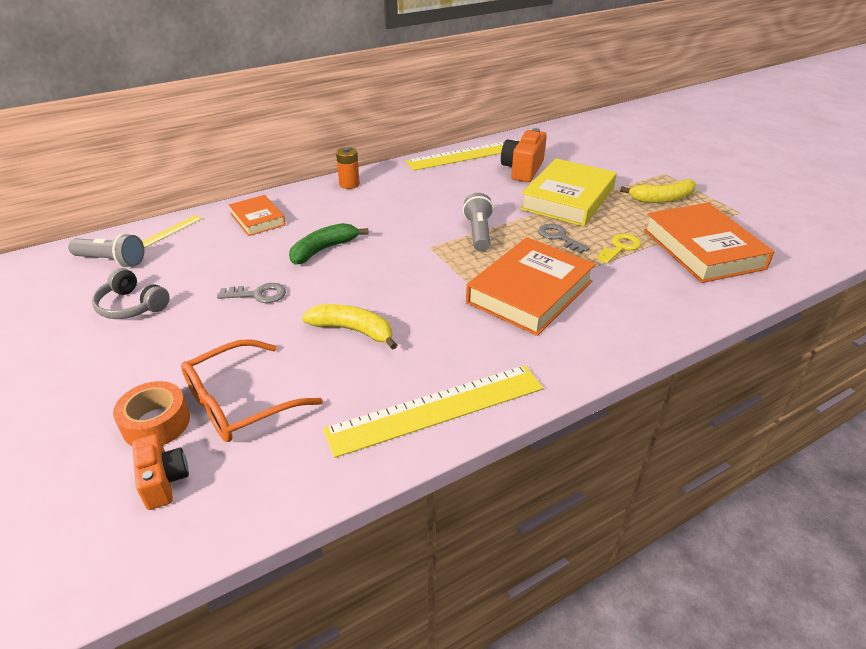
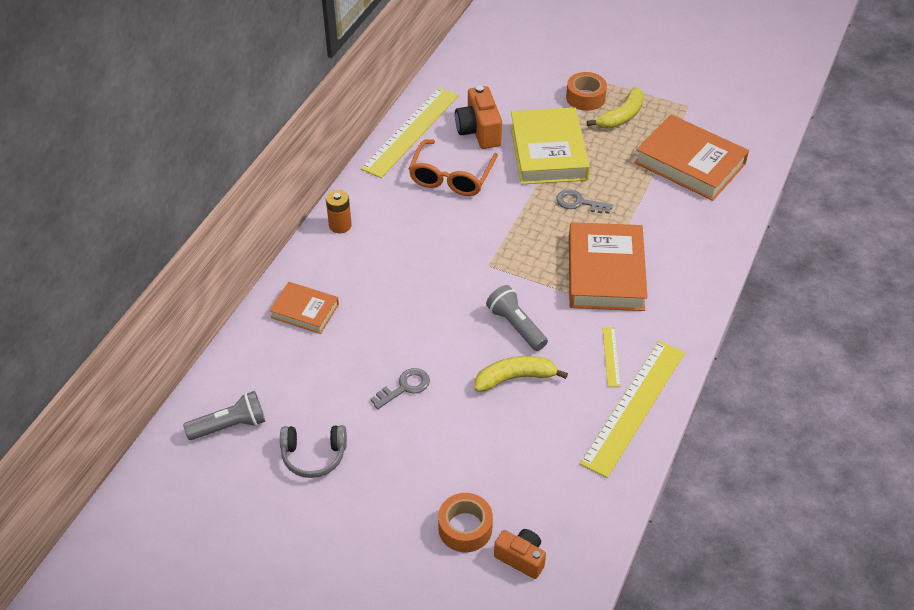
camera: 35 degrees left, 10 degrees up
(170, 231) = (239, 366): yellow ruler -> yellow ruler (611, 356)
(239, 402) = (503, 479): orange glasses -> orange glasses (451, 177)
(323, 250) = (405, 314): green banana -> none
(478, 233) = (512, 229): grey flashlight -> grey flashlight (516, 326)
(620, 247) = (632, 191): yellow key -> none
(640, 179) = (585, 97): none -> orange tape

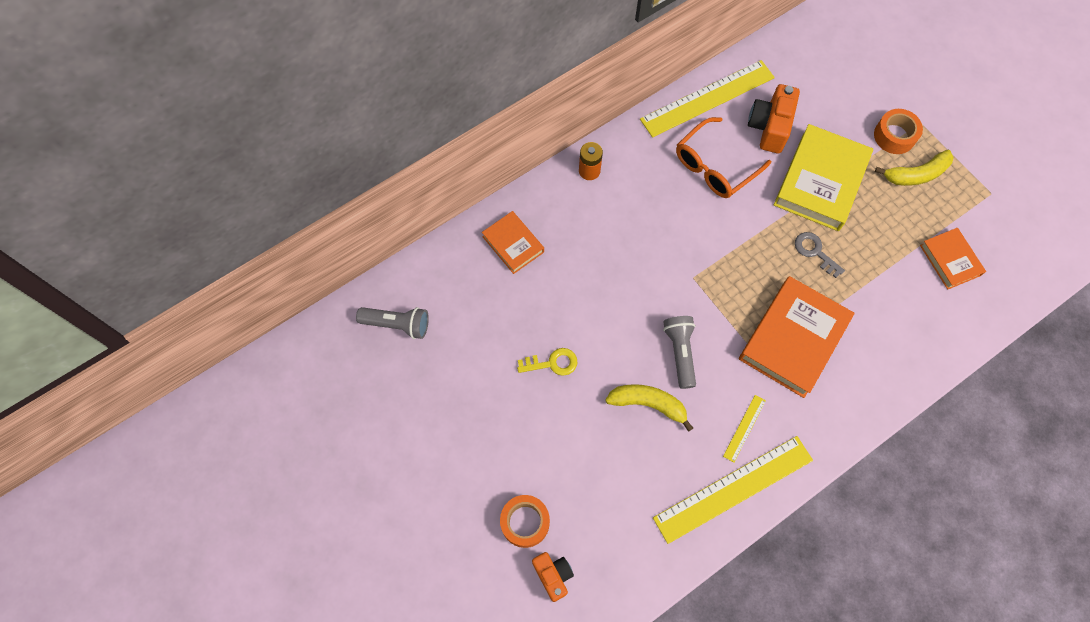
camera: 30 degrees right, 20 degrees up
(314, 455) = (446, 388): grey headphones -> none
(405, 387) = (552, 363): grey key -> yellow key
(690, 163) = (950, 260): orange book -> orange book, size x0.55

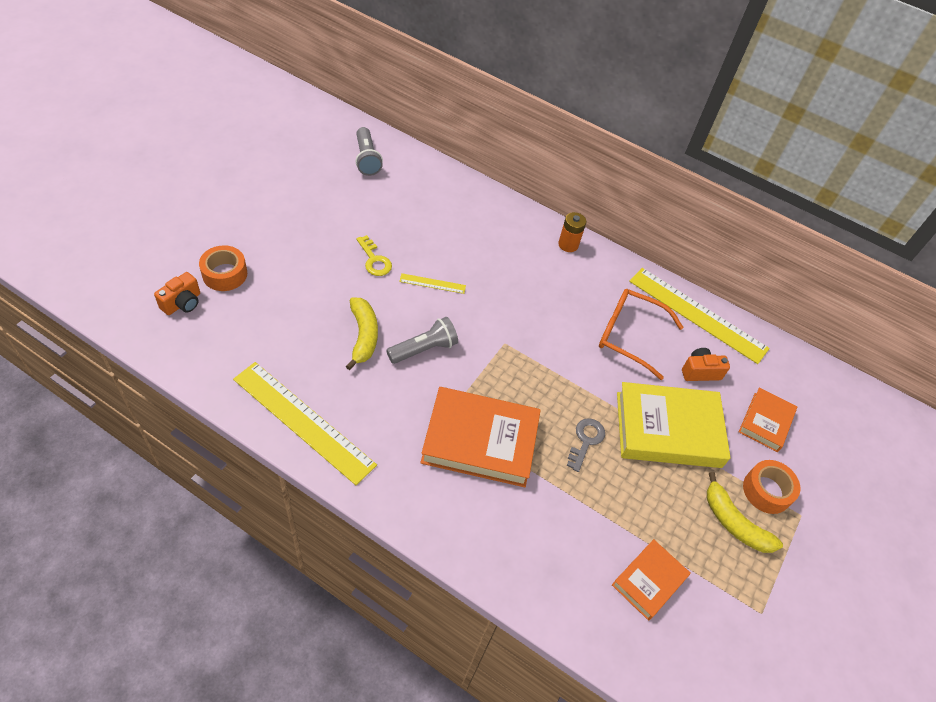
camera: 60 degrees right, 15 degrees down
(513, 244) = (471, 211): orange book -> orange book (766, 422)
(744, 428) = (368, 417): yellow ruler -> yellow ruler (432, 283)
(769, 127) = (700, 372): orange camera -> orange camera, size x0.64

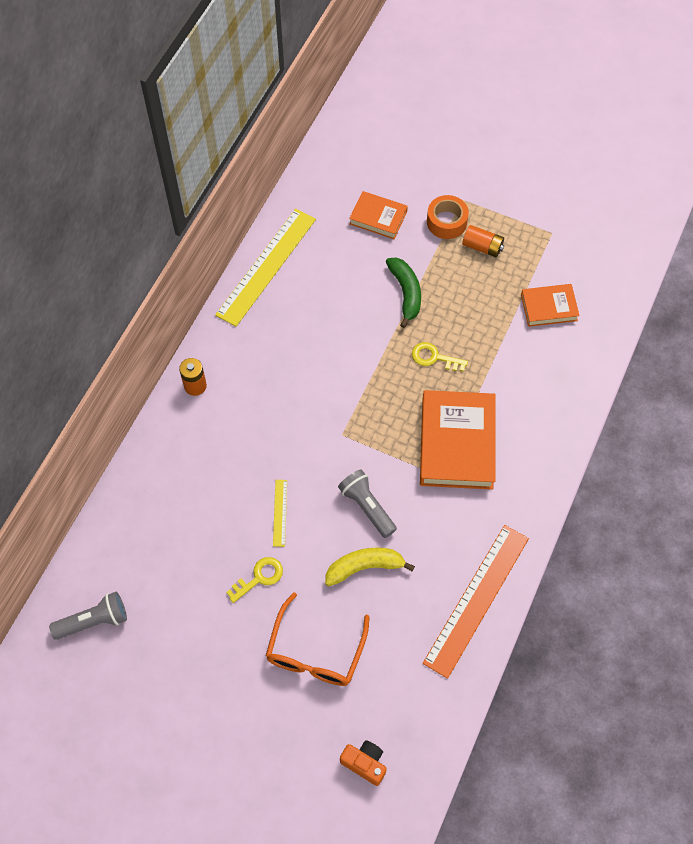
camera: 90 degrees left, 10 degrees up
(225, 274) = (314, 732): orange tape -> none
(303, 421) = (476, 599): yellow ruler -> orange ruler
(586, 440) = (434, 357): grey key -> yellow key
(629, 335) = (307, 325): orange glasses -> orange glasses (315, 652)
(649, 581) = (549, 307): orange book -> orange book turned 45 degrees counterclockwise
(668, 430) = (406, 293): yellow book -> green banana
(700, 372) = (336, 266): orange camera -> none
(734, 523) = (482, 247): yellow banana -> orange battery

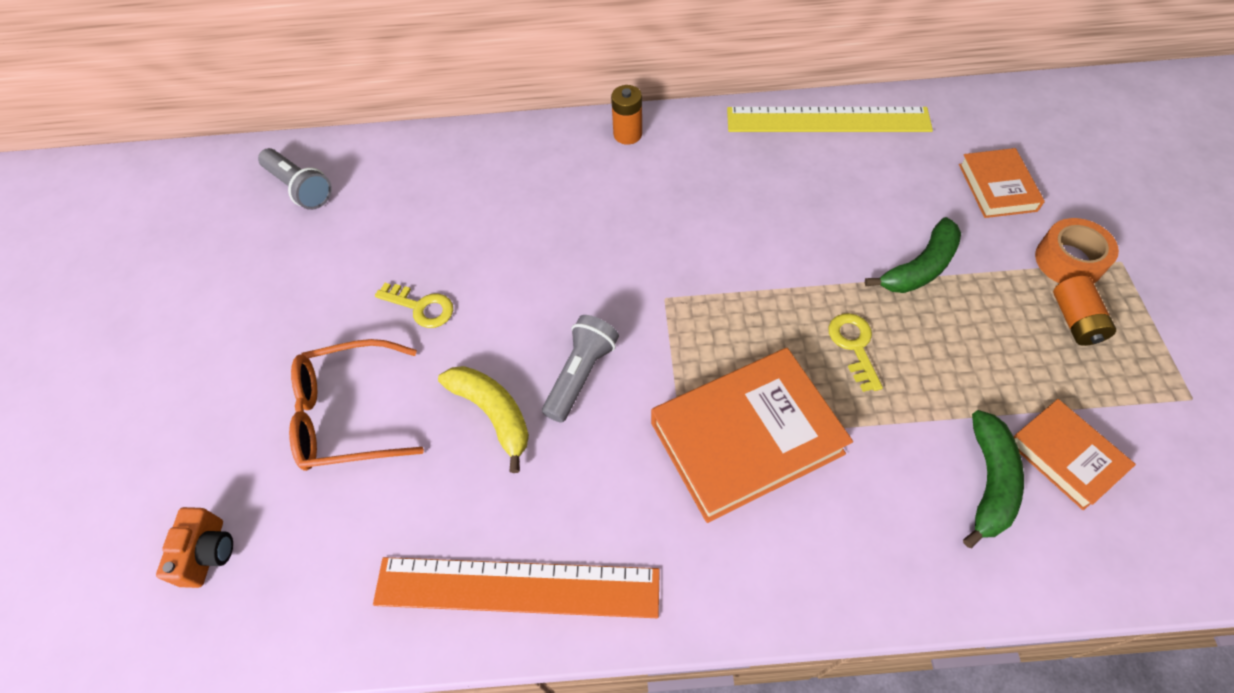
camera: 65 degrees right, 5 degrees down
(280, 513) = (518, 286): yellow ruler -> none
(543, 349) = (989, 482): none -> green banana

